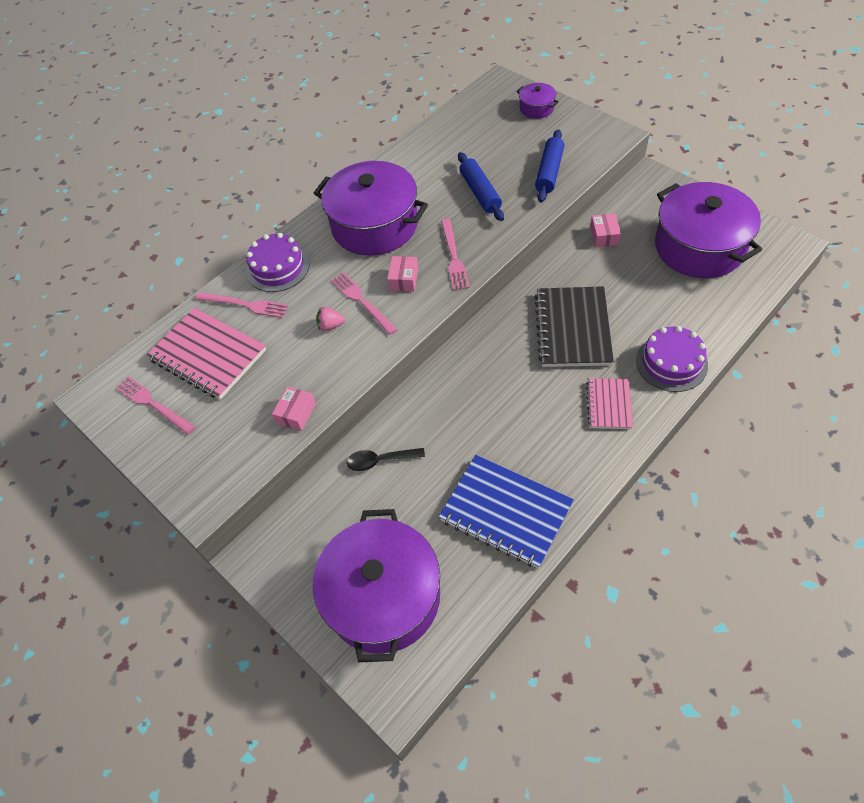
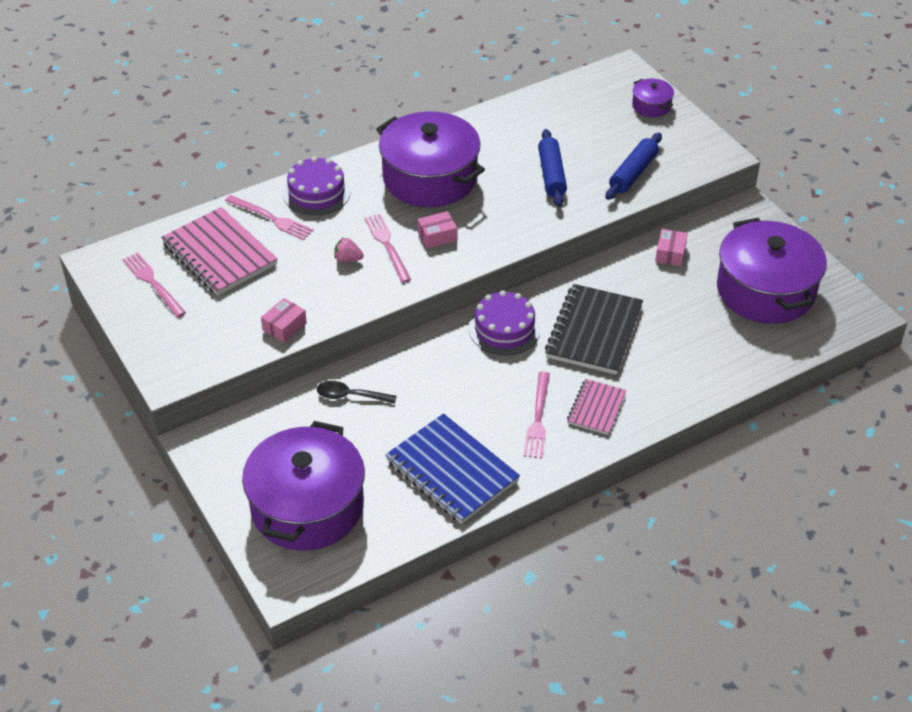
camera: 10 degrees right, 10 degrees down
(404, 279) = (437, 236): pink box -> pink box turned 45 degrees clockwise
(454, 257) = (496, 229): pink fork -> pink fork (538, 418)
(671, 363) = (678, 389): purple cake -> purple cake (504, 329)

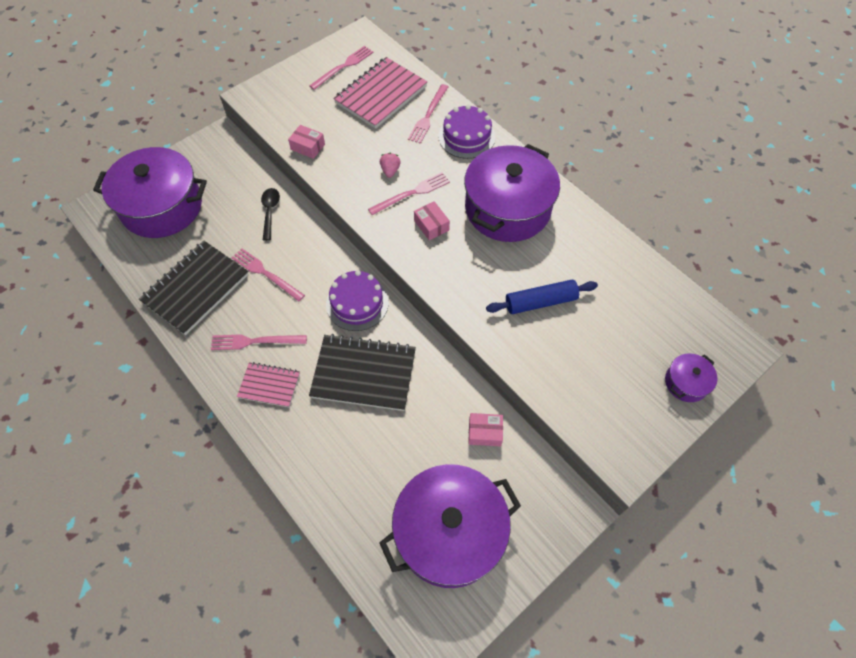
camera: 80 degrees right, 15 degrees up
(445, 404) = (266, 274): none -> pink fork
(451, 471) = (196, 288): blue notebook -> black notebook
(633, 173) = (565, 374): blue rolling pin -> none

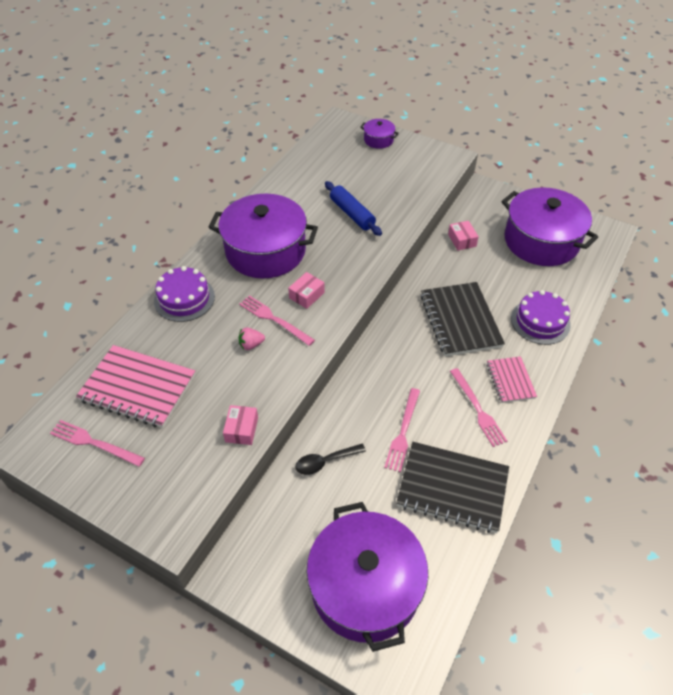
camera: 110 degrees left, 10 degrees down
(357, 303) = (397, 347): purple cake -> purple cake (540, 321)
(428, 116) = (161, 336): pink fork -> none

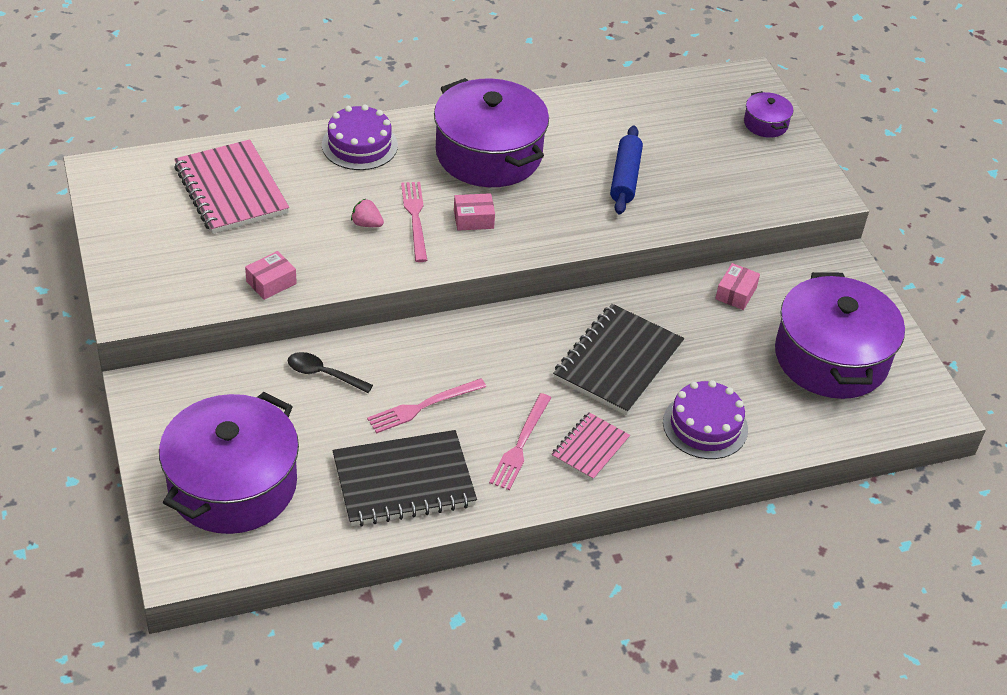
camera: 40 degrees right, 5 degrees down
(94, 443) = (149, 206): pink fork -> none
(452, 488) = (404, 481): black notebook -> black notebook turned 75 degrees counterclockwise

